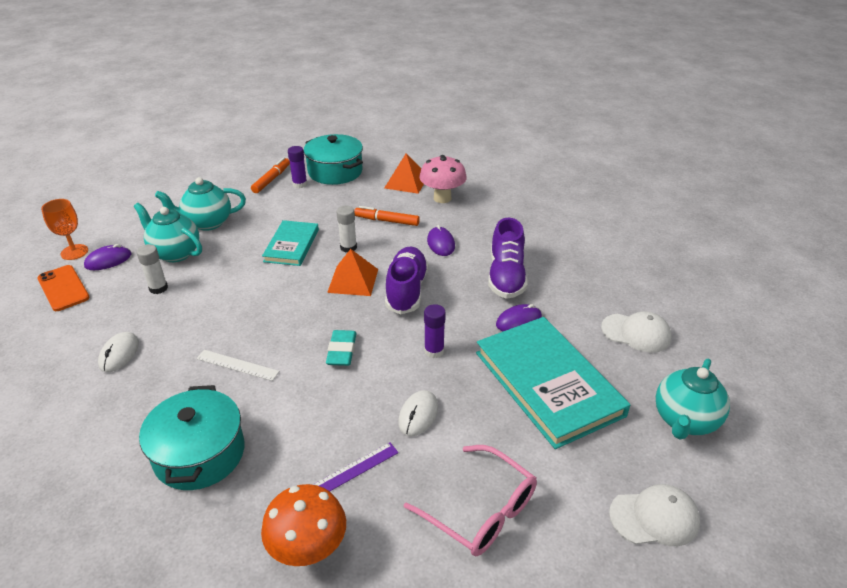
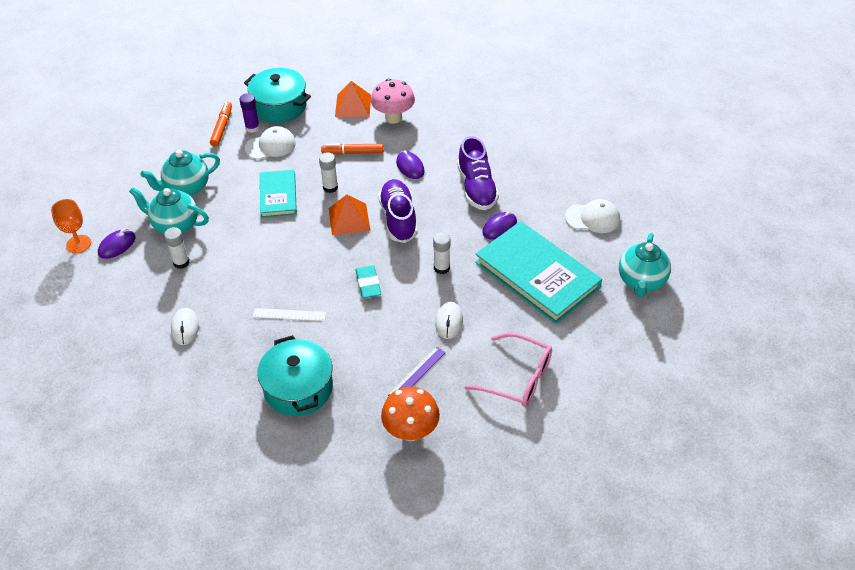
camera: 15 degrees left, 10 degrees up
(63, 288) = (94, 281): orange phone -> none
(434, 351) = (441, 268): purple glue stick -> white glue stick
(654, 517) = (633, 354): white cap -> white cap (270, 146)

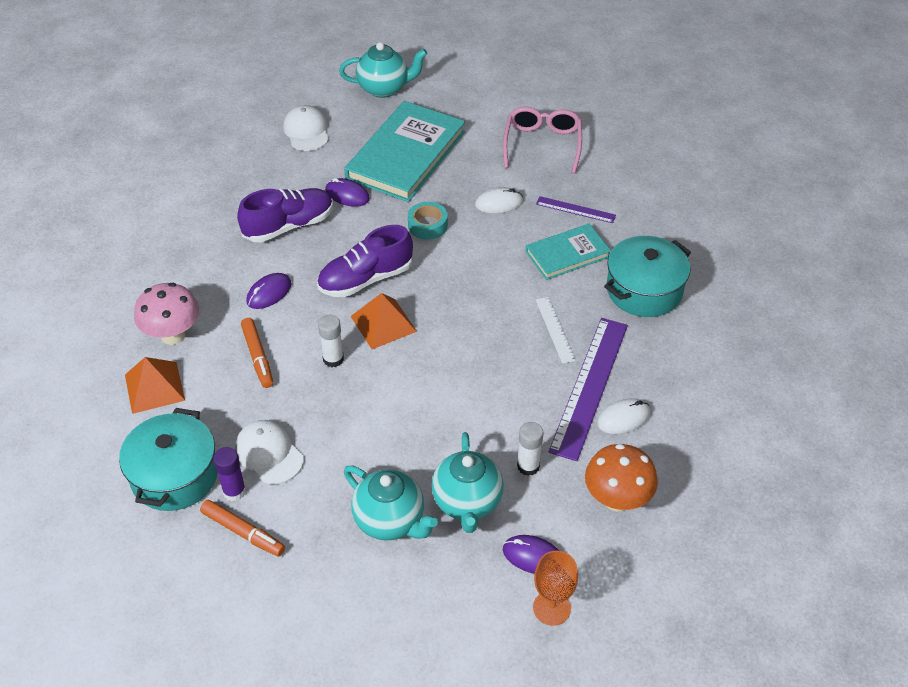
camera: 110 degrees left, 0 degrees up
(222, 127) = (243, 532): orange marker -> orange marker turned 135 degrees counterclockwise
(224, 317) = (589, 386): none -> purple ruler
(278, 196) = (368, 408): turquoise book -> turquoise book (567, 254)
(368, 284) = (478, 277): turquoise eraser -> none
(411, 431) = (642, 197): orange mushroom -> orange mushroom (617, 500)
(441, 268) = (427, 225): white glue stick -> turquoise tape

